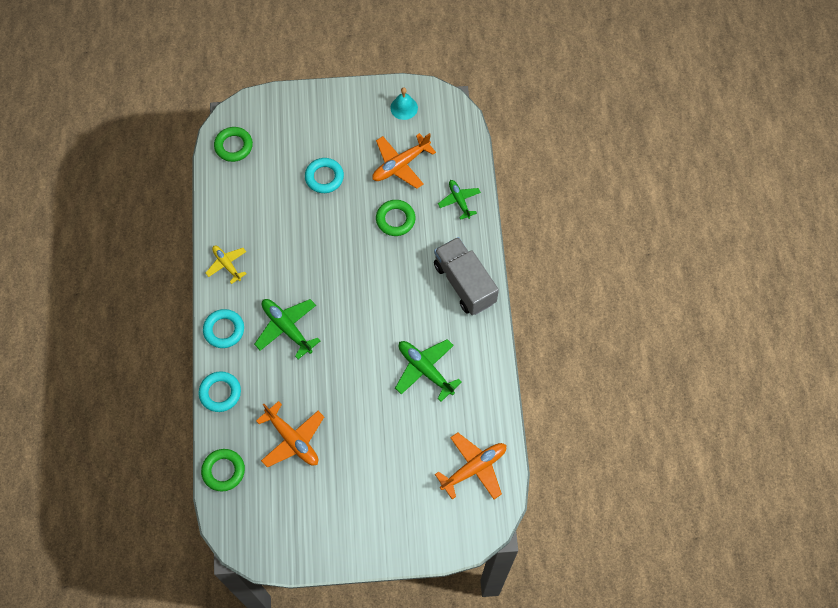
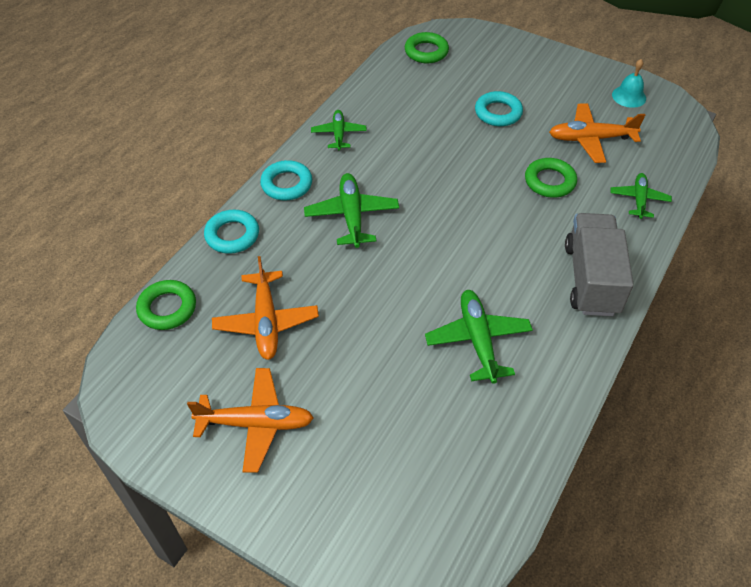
camera: 35 degrees right, 15 degrees down
(227, 264) = (338, 134): yellow plane -> green plane
(474, 468) = (461, 490): orange plane -> orange plane (256, 423)

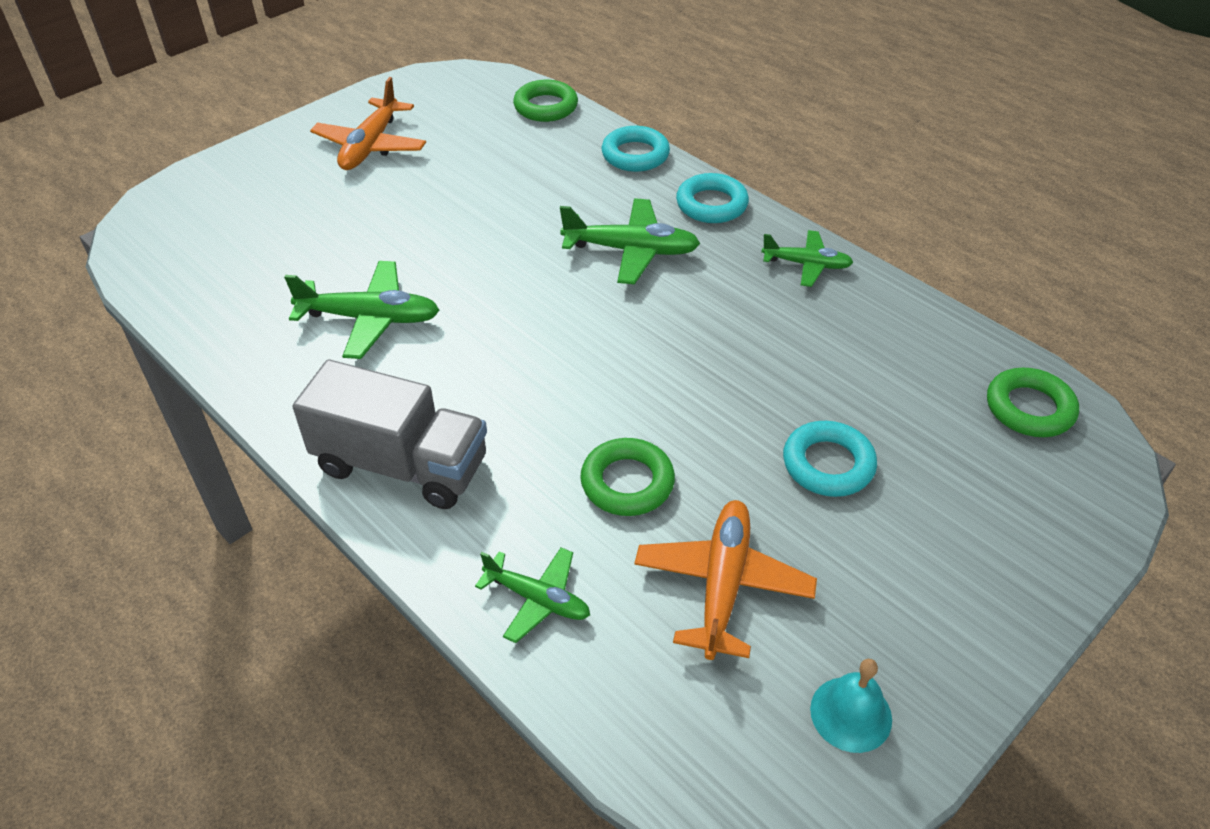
camera: 105 degrees right, 5 degrees down
(266, 322) = (492, 165): orange plane -> none

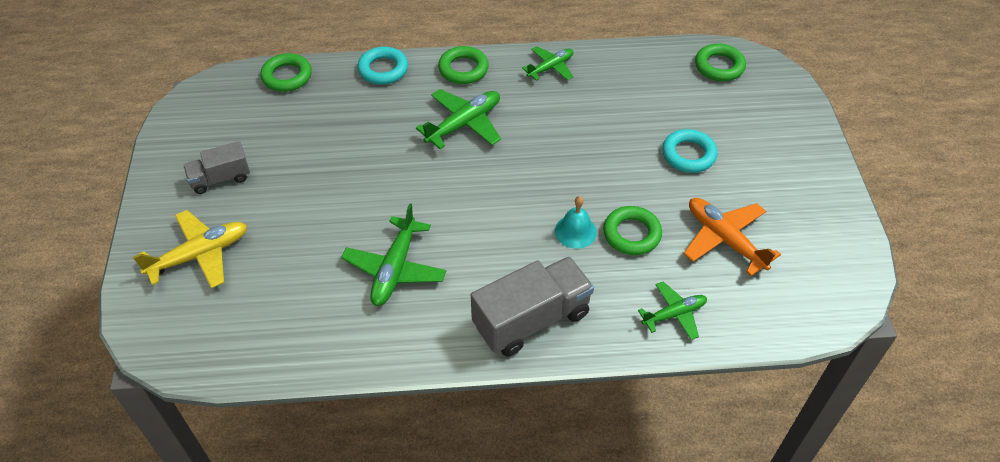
camera: 50 degrees left, 5 degrees up
(266, 189) = (200, 255): none -> yellow plane
(370, 146) = (220, 178): orange plane -> grey truck
(370, 318) = (395, 269): green plane -> green plane turned 150 degrees clockwise
(711, 204) = (463, 69): turquoise ring -> green ring
(851, 714) = (826, 243): turquoise bell -> turquoise bell (575, 231)

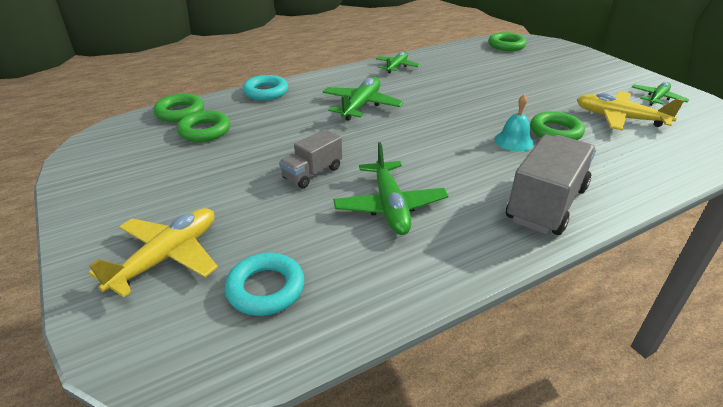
camera: 25 degrees left, 15 degrees down
(220, 178) = (154, 191): grey truck -> grey truck (312, 173)
(463, 69) = (332, 79): green ring -> green ring (205, 131)
(674, 314) = (645, 167): green plane -> green plane (657, 98)
(688, 154) = (540, 85): turquoise ring -> turquoise ring (266, 288)
(724, 239) = (619, 118): orange plane -> yellow plane

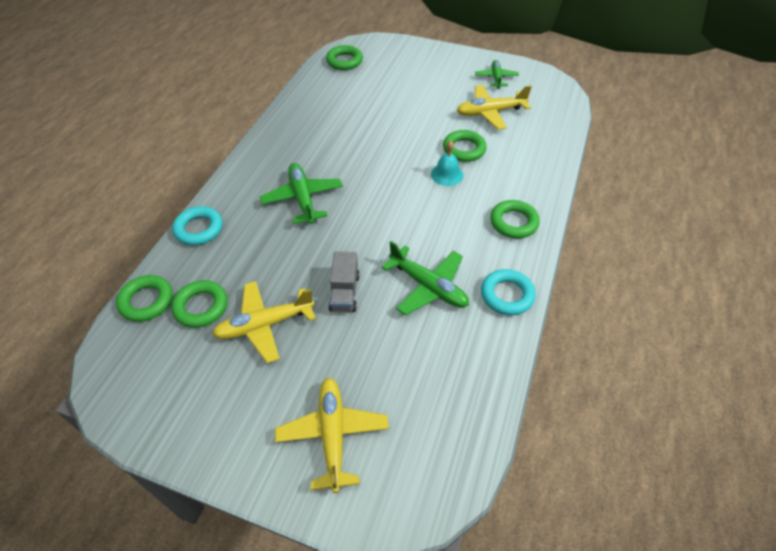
camera: 40 degrees left, 15 degrees up
(227, 161) = (264, 325): none -> yellow plane
(266, 288) = (425, 405): turquoise ring -> turquoise ring (507, 295)
(397, 66) = (281, 133): green plane -> none
(546, 204) = (513, 222): grey truck -> green ring

